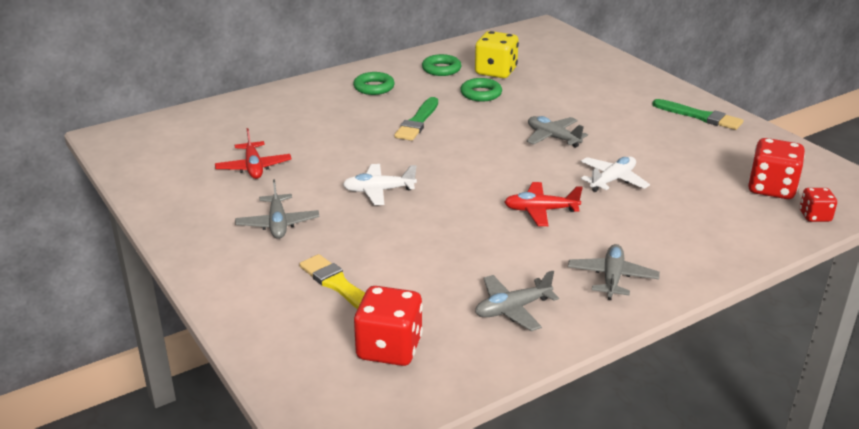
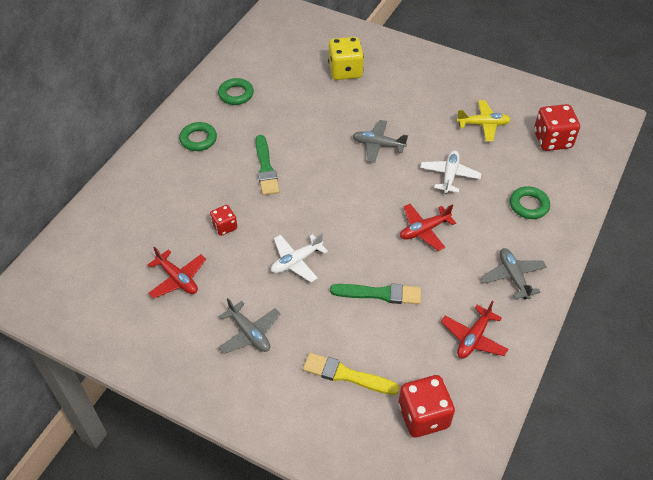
camera: 30 degrees left, 20 degrees up
(481, 94) = (289, 114): green ring -> green ring (529, 205)
(496, 72) = (281, 81): yellow dice -> yellow dice (345, 71)
(512, 309) = (473, 338): grey plane -> red plane
(693, 155) = (483, 124): none -> yellow plane
(700, 116) = (462, 79): green brush -> green brush (380, 294)
(815, 216) = (593, 157): red dice -> red dice (224, 227)

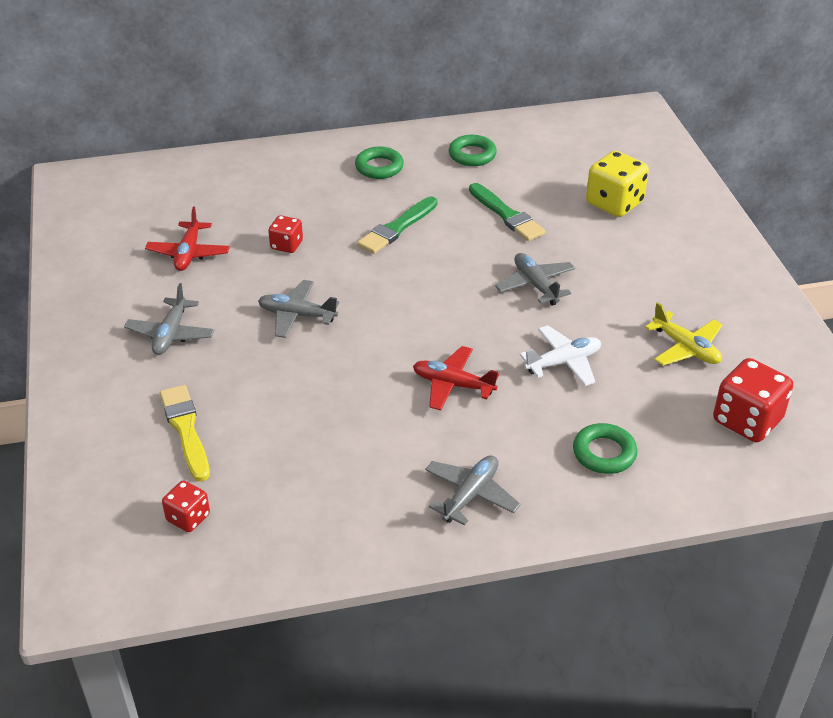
camera: 50 degrees right, 10 degrees down
(296, 261) = (297, 315): white plane -> grey plane
(380, 294) = (321, 398): green brush -> green brush (507, 215)
(423, 416) = (188, 518): red dice -> red dice, size x0.57
(473, 338) = (338, 505): red plane -> none

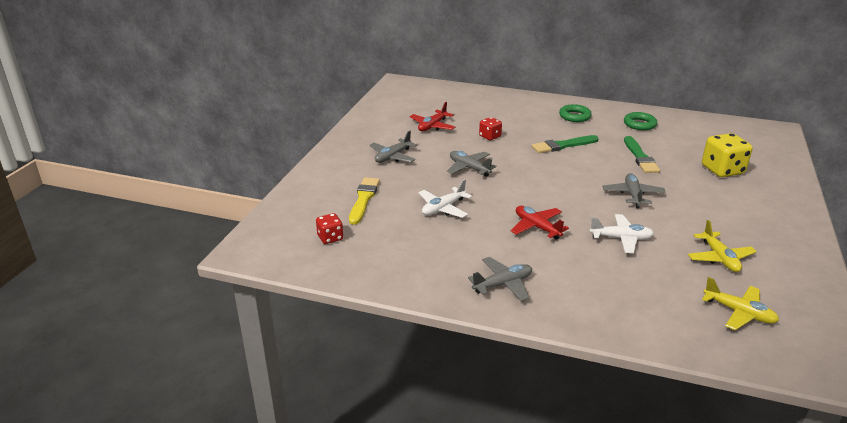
camera: 30 degrees right, 10 degrees down
(310, 401) = (443, 208): none -> white plane
(604, 453) = (613, 294): green ring -> none
(747, 420) = (739, 313): red dice -> yellow plane

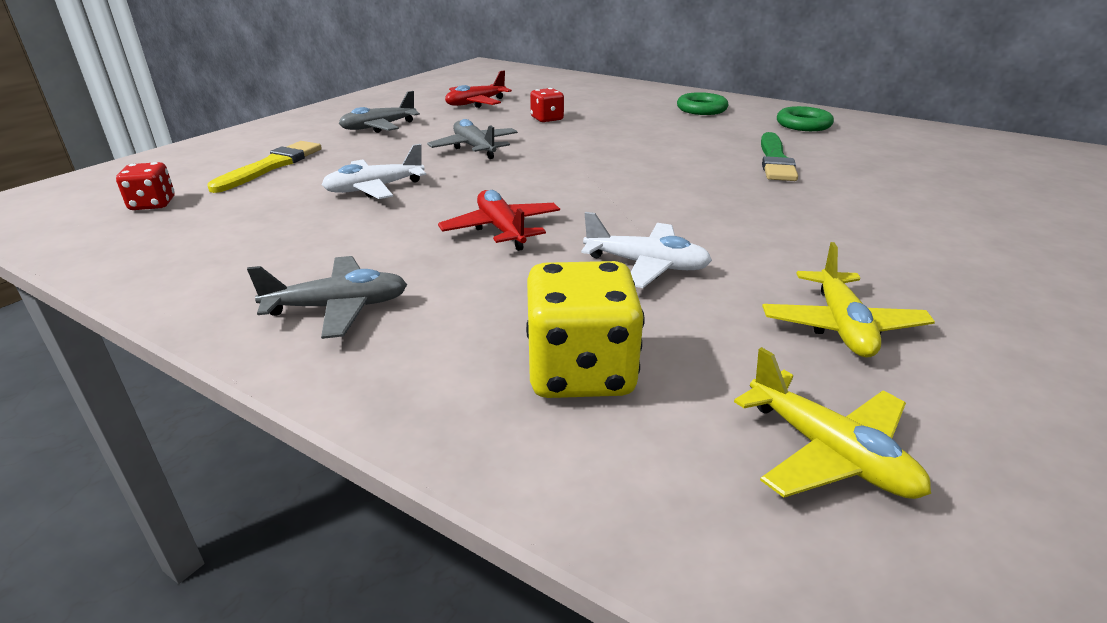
camera: 15 degrees right, 0 degrees up
(563, 145) = (652, 137): green brush -> none
(632, 195) = (722, 206): grey plane -> none
(722, 170) = (924, 190): yellow dice -> yellow dice (580, 372)

